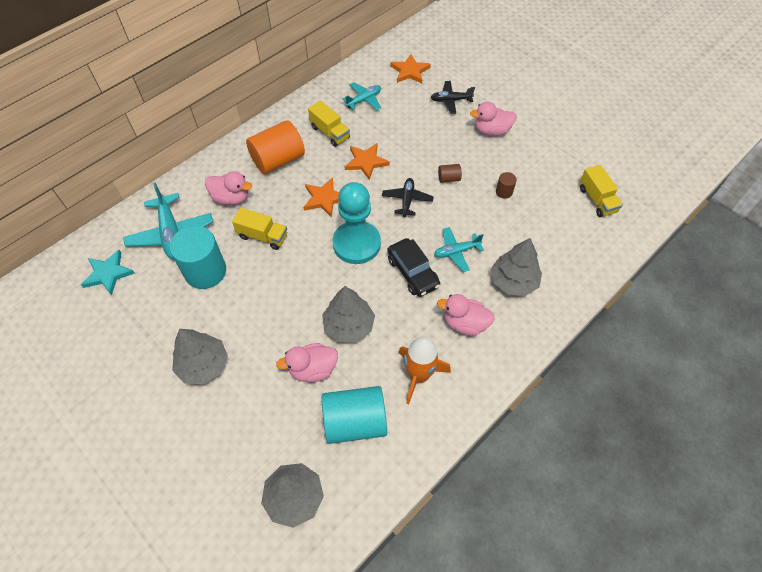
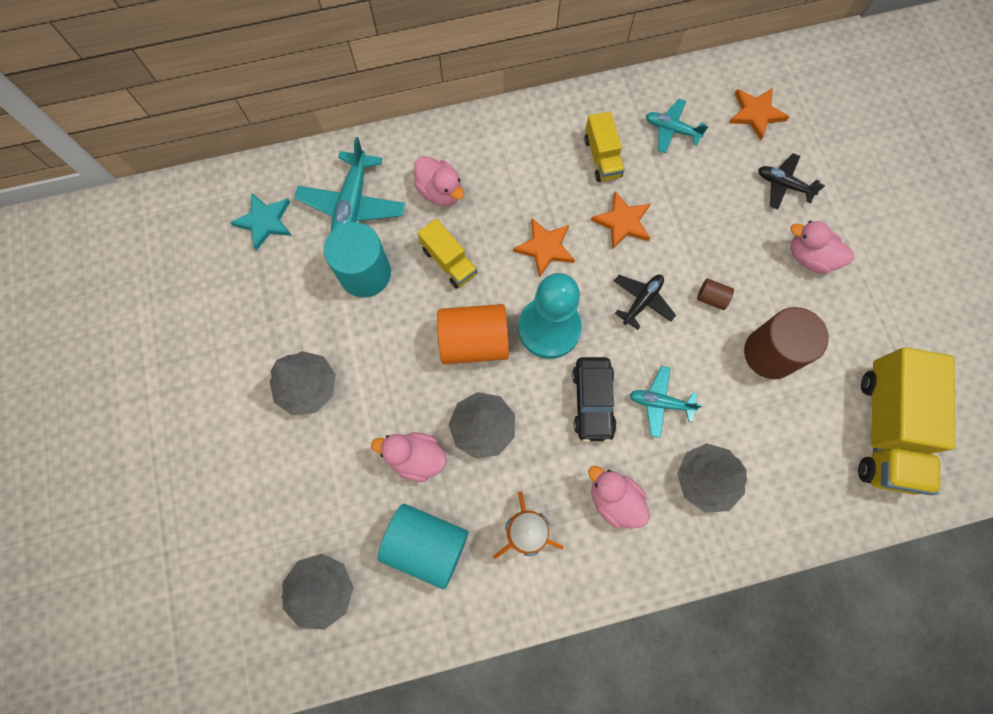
camera: 30 degrees right, 15 degrees up
(278, 160) = (520, 166): orange cylinder -> orange cylinder (474, 342)
(364, 100) = (671, 130): turquoise plane -> turquoise plane turned 150 degrees counterclockwise
(504, 192) = (770, 353): brown cylinder -> brown cylinder, size x2.26
(597, 200) = (885, 429): yellow truck -> yellow truck, size x1.89

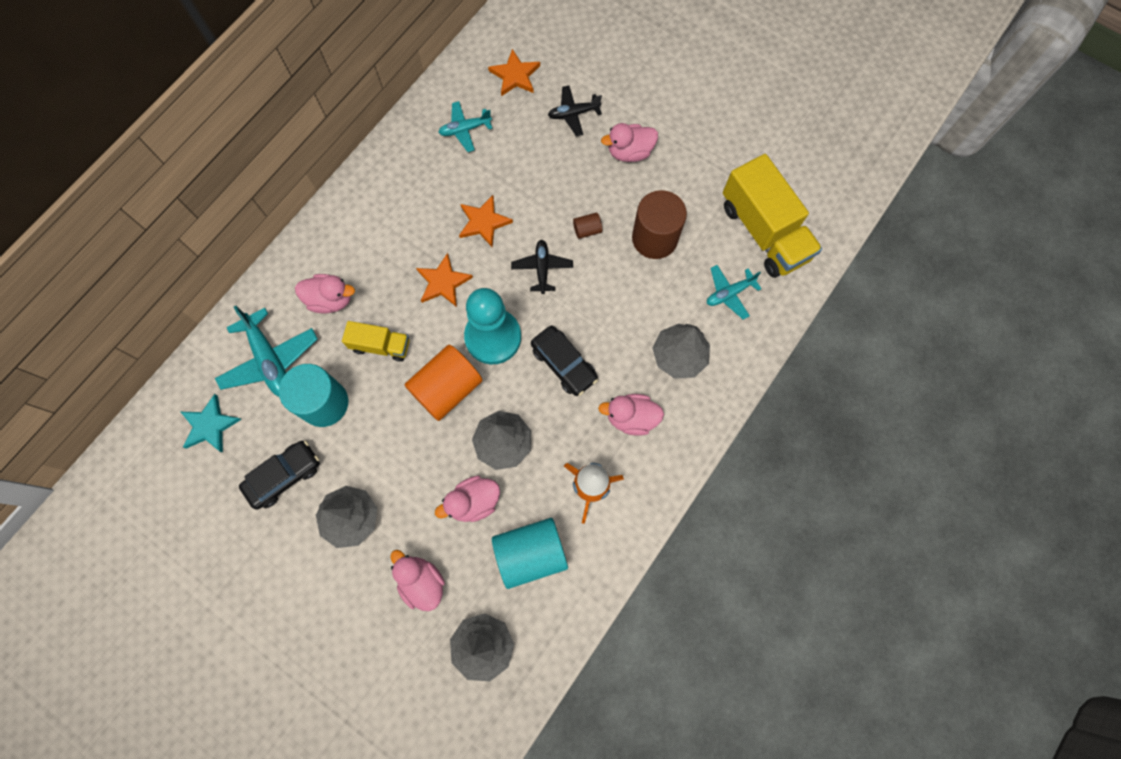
camera: 40 degrees left, 0 degrees up
(286, 308) = (284, 476): none -> black car
(318, 490) = (421, 582): none -> pink duck
(602, 157) = (431, 186): yellow truck -> none
(660, 403) = (609, 329): turquoise plane -> turquoise plane (729, 293)

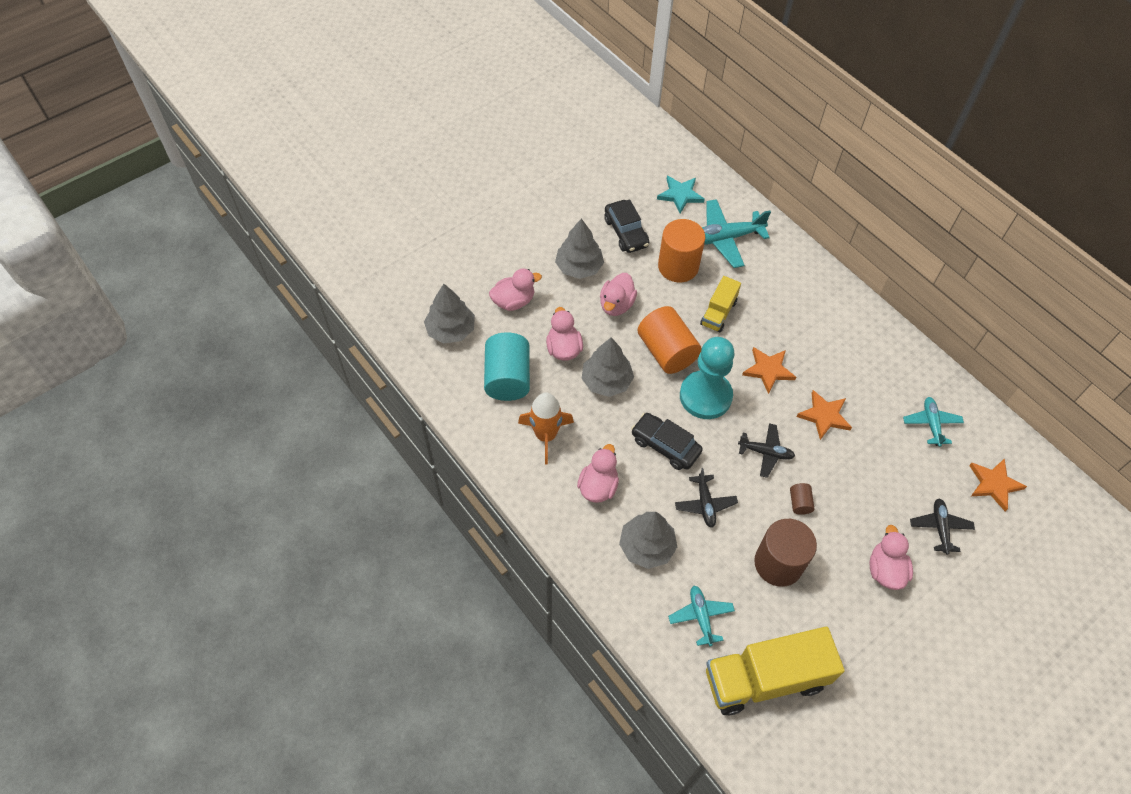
camera: 105 degrees right, 15 degrees down
(324, 403) = (678, 266): turquoise cylinder -> orange cylinder
(330, 300) = (769, 286): pink duck -> pink duck (616, 305)
(564, 364) = (665, 446): black car -> black car turned 60 degrees clockwise
(616, 312) = (705, 504): none -> black plane

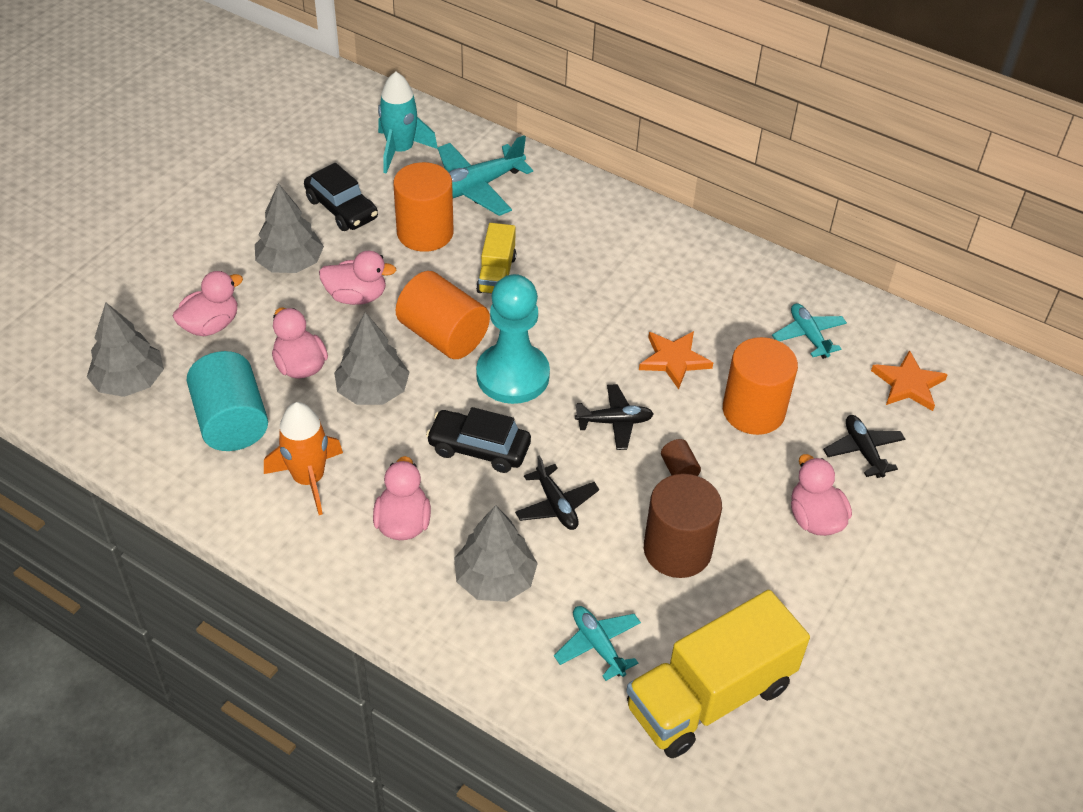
camera: 20 degrees left, 10 degrees down
(616, 305) = (356, 296): pink duck -> pink duck turned 90 degrees counterclockwise
(680, 195) = (400, 150): turquoise star -> turquoise rocket
(768, 370) = (584, 325): orange star -> none
(869, 473) = (753, 411): none -> orange cylinder

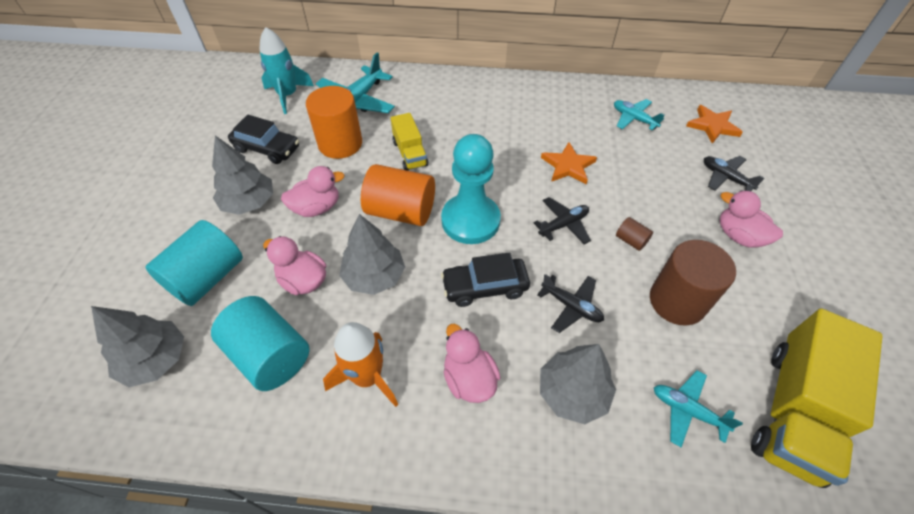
camera: 25 degrees left, 5 degrees up
(211, 325) = (207, 278): pink duck -> turquoise cylinder
(753, 411) = (642, 179): orange cylinder -> none

